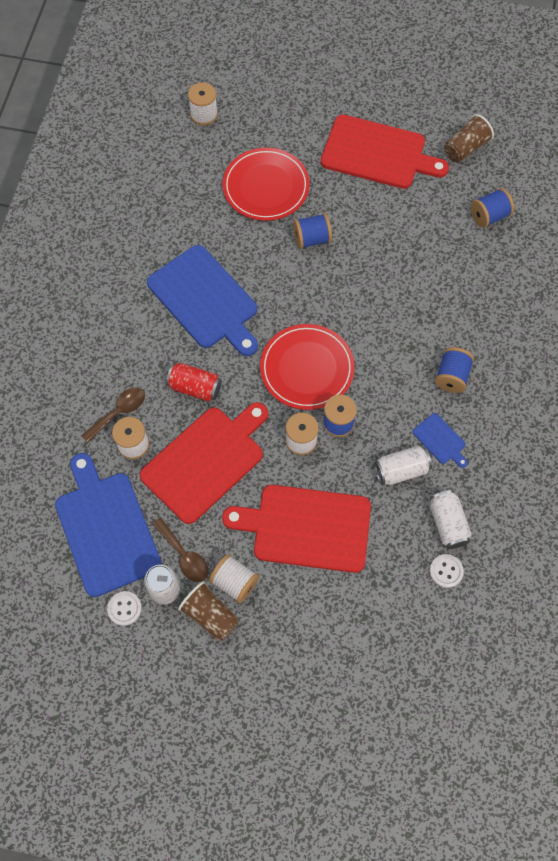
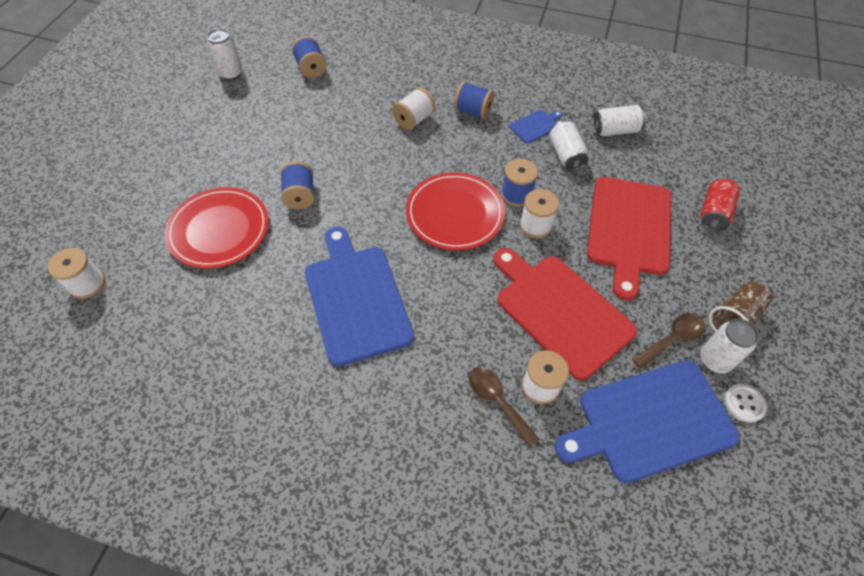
camera: 85 degrees left, 10 degrees down
(195, 387) = (469, 316): red can -> red can (714, 213)
(205, 300) = (356, 299): blue cutting board -> blue cutting board turned 75 degrees counterclockwise
(234, 582) = (694, 294): white spool -> white spool (414, 120)
(377, 153) = (211, 134): red cutting board -> none
(446, 571) = (658, 137): white button -> none
(465, 148) = (231, 74): brown cup -> white can

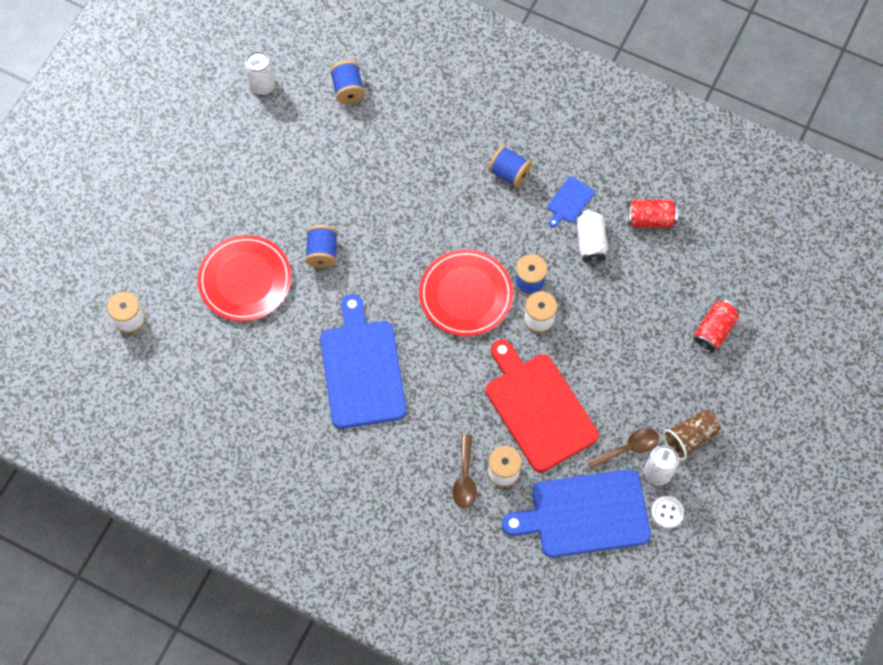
camera: 10 degrees right, 10 degrees up
(414, 120) = (446, 176): white spool -> none
(497, 401) = (465, 478): brown spoon -> brown spoon turned 150 degrees counterclockwise
(535, 126) = (569, 201): blue cutting board -> blue cutting board turned 150 degrees clockwise
(615, 131) = (650, 219): white can -> red can
(629, 229) = (626, 336): red cutting board -> none

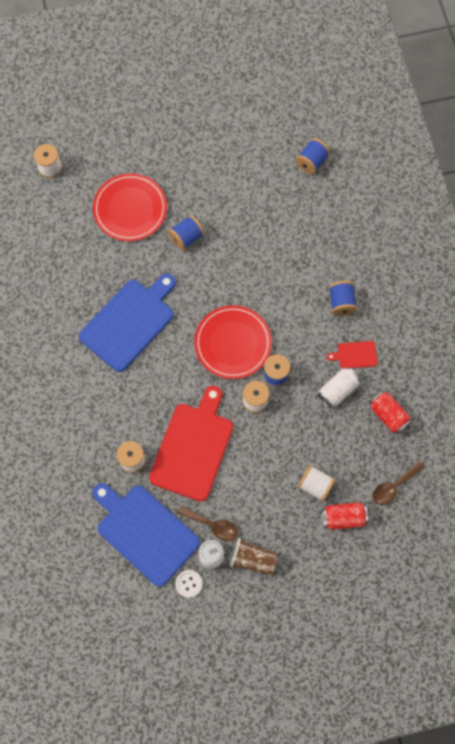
camera: 50 degrees right, 5 degrees up
(262, 86) = (268, 112): white can -> none
(465, 478) = (108, 440): brown spoon -> brown spoon (393, 486)
(569, 201) = (355, 355): blue cutting board -> red cutting board
(664, 331) = (315, 485): none -> white spool

